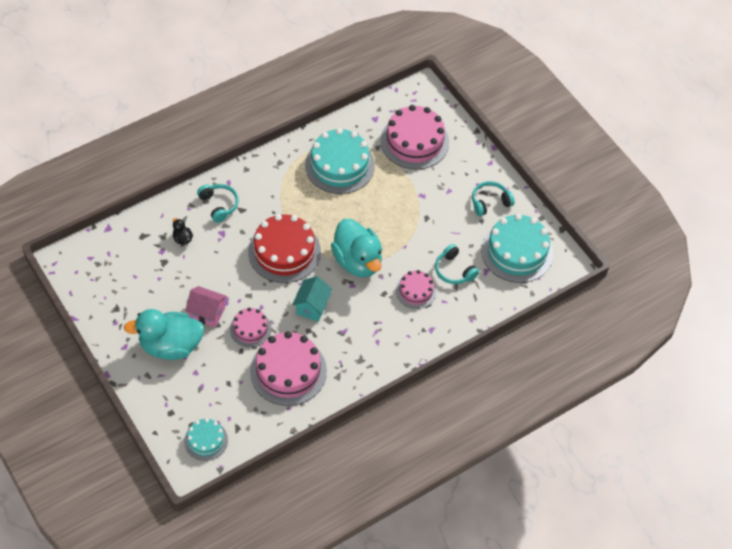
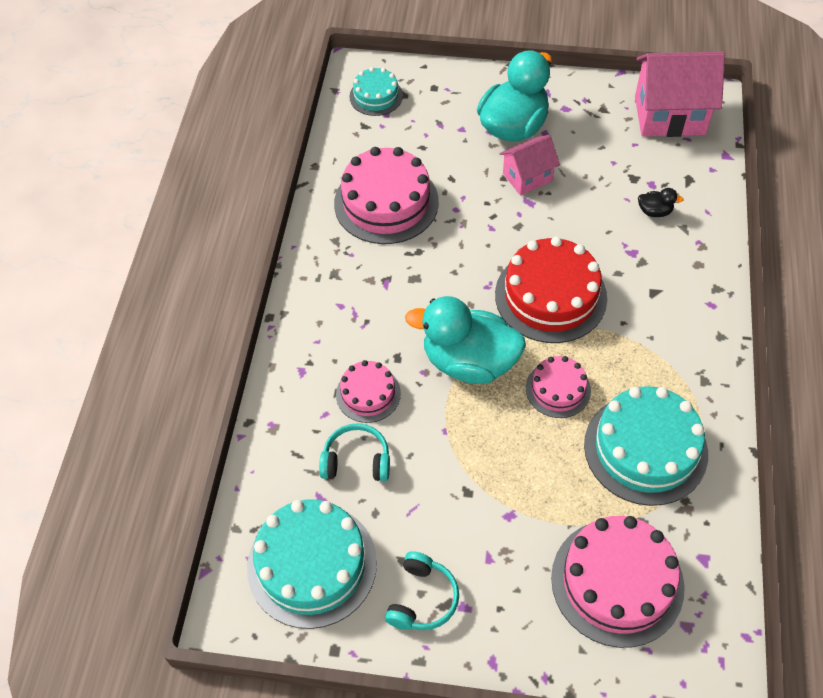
camera: 135 degrees right, 0 degrees up
(94, 272) = (669, 115): none -> pink house
(219, 205) = (680, 274): turquoise headphones -> none
(250, 329) = (471, 202): pink cake -> pink cake (558, 389)
(312, 307) = (447, 274): turquoise house -> none

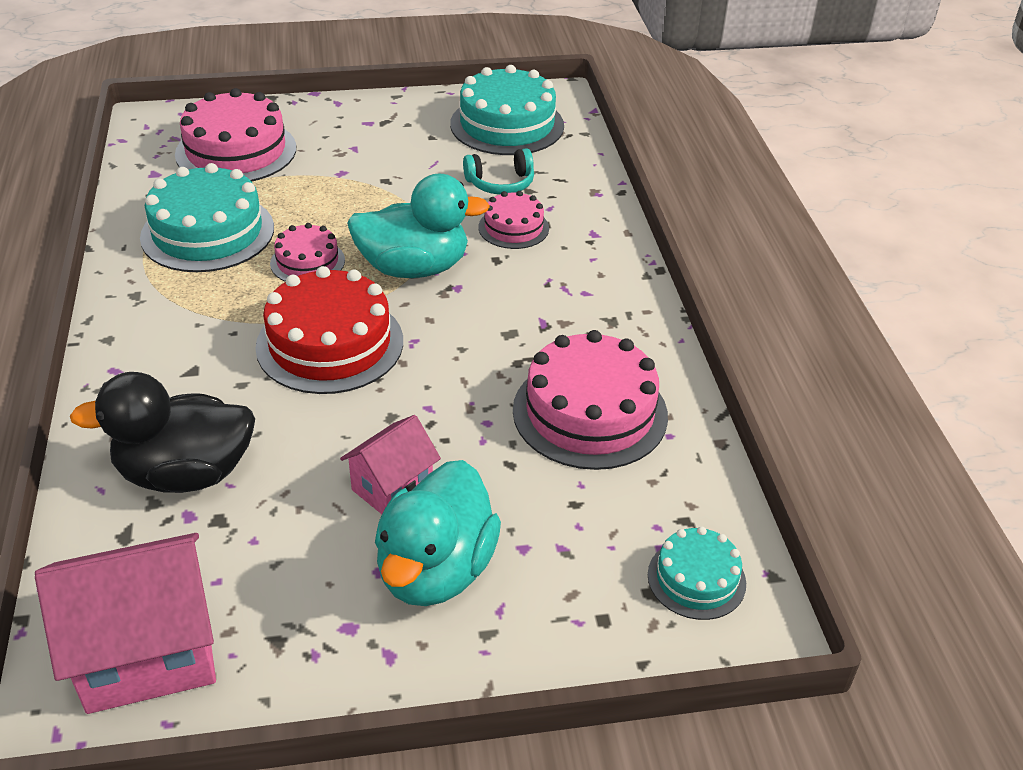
camera: 160 degrees right, 15 degrees down
(422, 599) = (405, 121): turquoise headphones -> none
(654, 211) = (186, 473): black duck -> black duck, size x2.47

